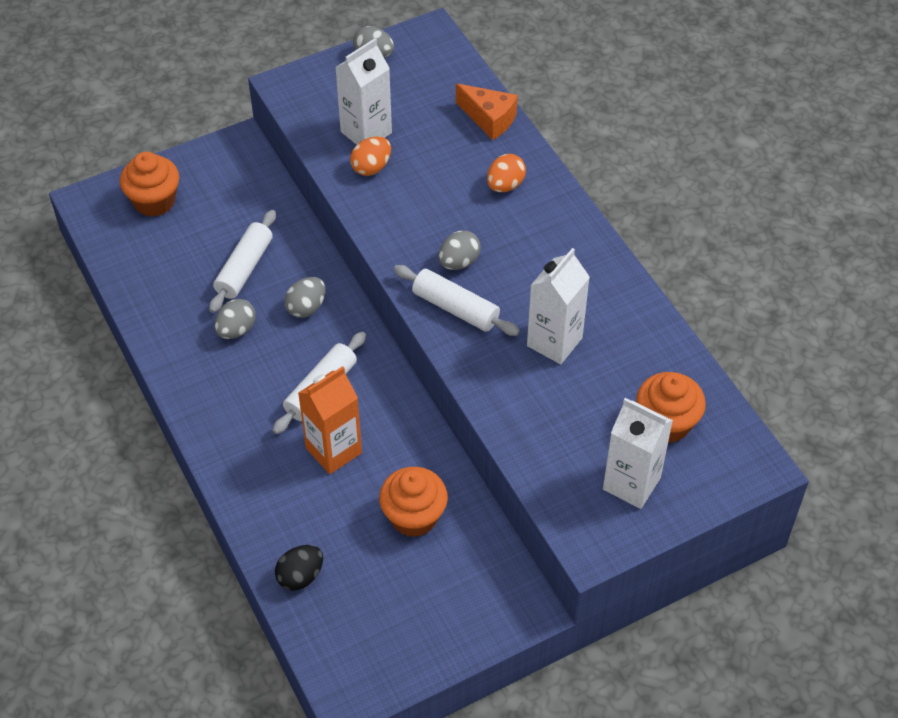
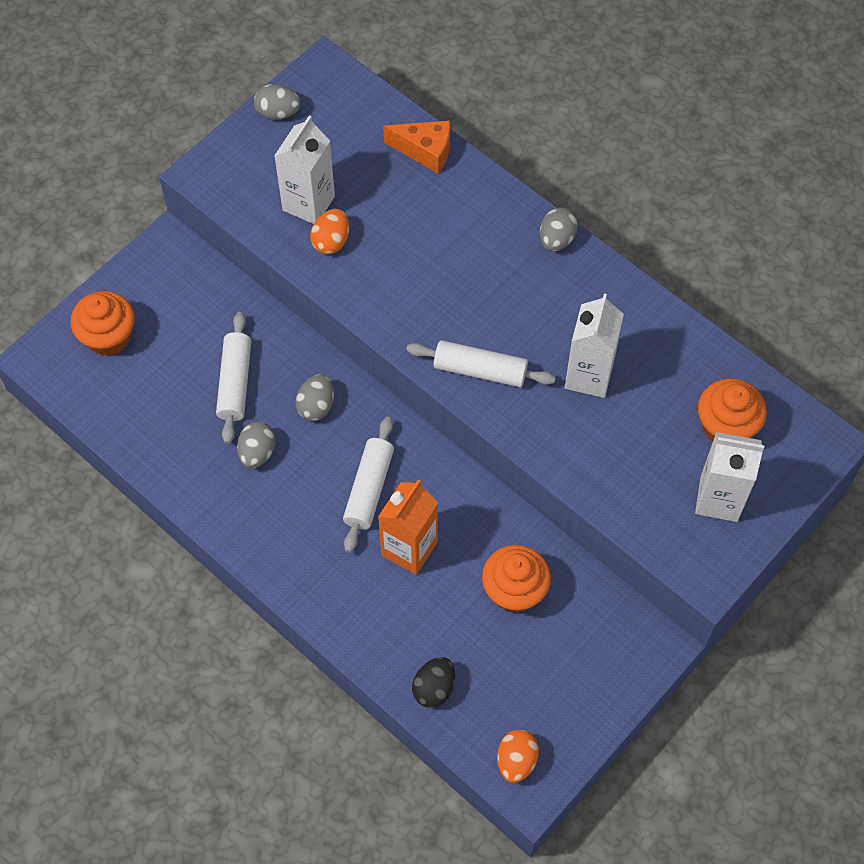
camera: 20 degrees left, 10 degrees up
(459, 262) = (462, 319): grey egg -> grey egg (556, 239)
(505, 185) = (472, 221): orange egg -> orange egg (516, 760)

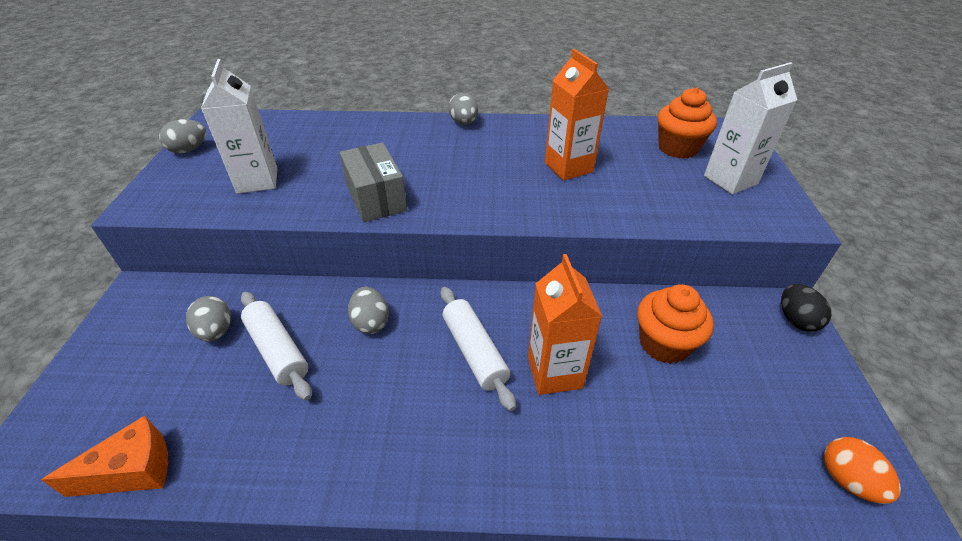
camera: 40 degrees left, 20 degrees down
(109, 337) = (104, 393): orange cupcake -> none
(257, 452) = (345, 391): grey egg -> grey egg (216, 331)
(331, 241) = (297, 191): orange egg -> none
(387, 296) = (376, 198): none -> grey box
(425, 151) = (328, 124): orange cheese -> orange cheese (133, 470)
(434, 688) = (710, 475): black egg -> black egg (796, 320)
(480, 370) = (494, 201): white rolling pin -> none
(588, 376) = (568, 167): white carton -> orange carton

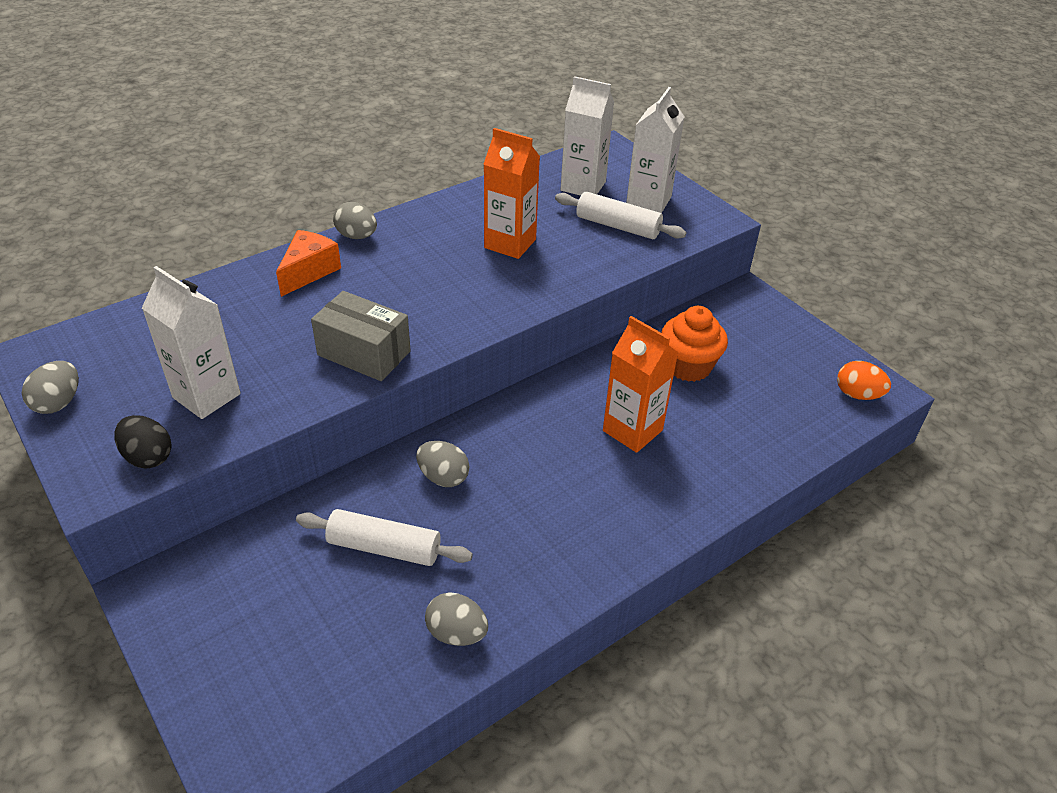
camera: 40 degrees left, 0 degrees up
(133, 470) = (375, 706): orange cheese -> orange cheese (309, 271)
(216, 331) = (299, 569): grey egg -> grey egg (456, 633)
(475, 352) = (558, 450): white rolling pin -> white rolling pin (618, 226)
(678, 148) = (583, 186): orange cupcake -> white carton
(796, 320) = (757, 301): black egg -> black egg (148, 457)

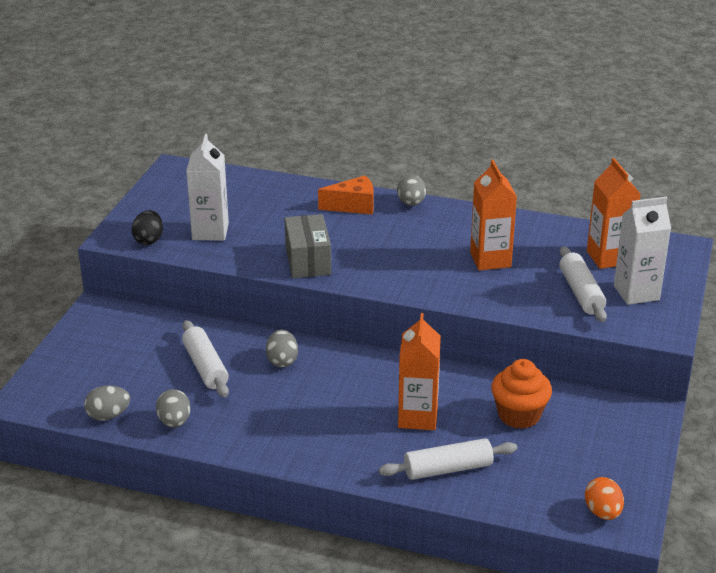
camera: 55 degrees right, 10 degrees down
(58, 403) = (153, 195): grey egg -> grey egg (108, 416)
(583, 186) = (608, 257): white carton -> orange carton
(726, 454) = (448, 469): none -> white rolling pin

